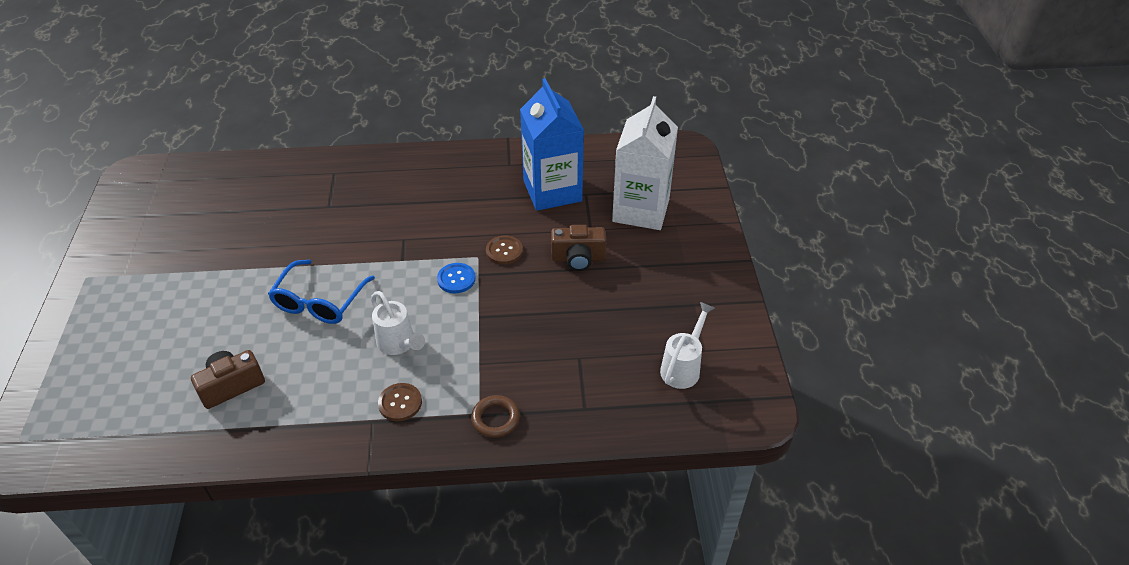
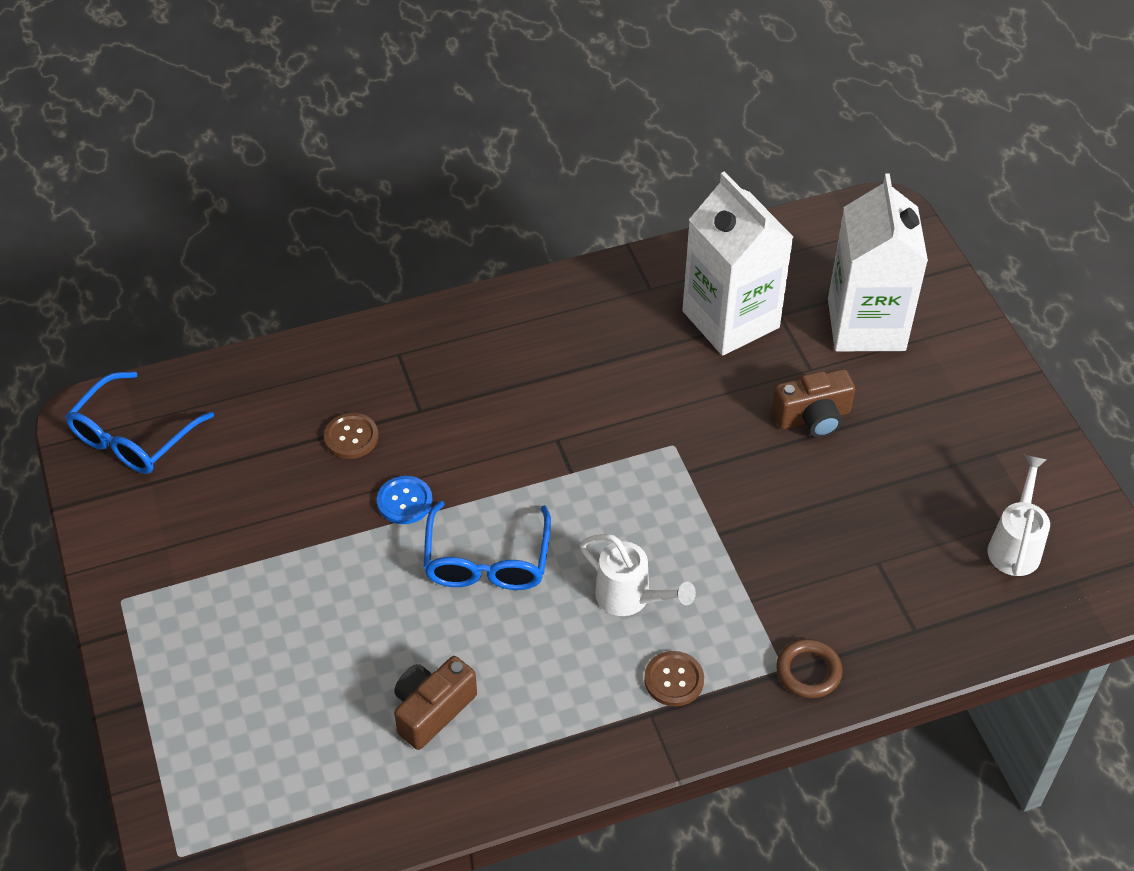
camera: 15 degrees left, 5 degrees up
(152, 188) = (133, 437): none -> blue glasses
(456, 279) = (661, 485): blue button -> blue button (404, 501)
(504, 251) = (707, 428): brown button -> brown button (351, 437)
(552, 191) = (730, 319): blue carton -> white carton

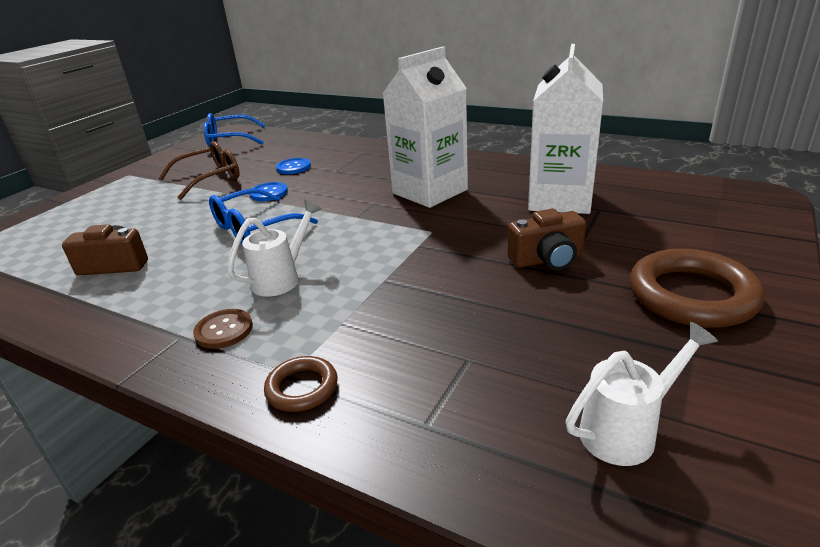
camera: 50 degrees right, 20 degrees down
(270, 527) = (209, 178): none -> brown glasses
(351, 437) = (293, 167): brown button -> blue button
(630, 598) = (281, 278): white watering can -> white watering can turned 135 degrees counterclockwise
(813, 417) = (547, 260): brown camera -> brown camera turned 45 degrees counterclockwise
(866, 325) = (664, 236): white carton -> white carton (430, 191)
(946, 392) = (692, 295): none -> brown ring

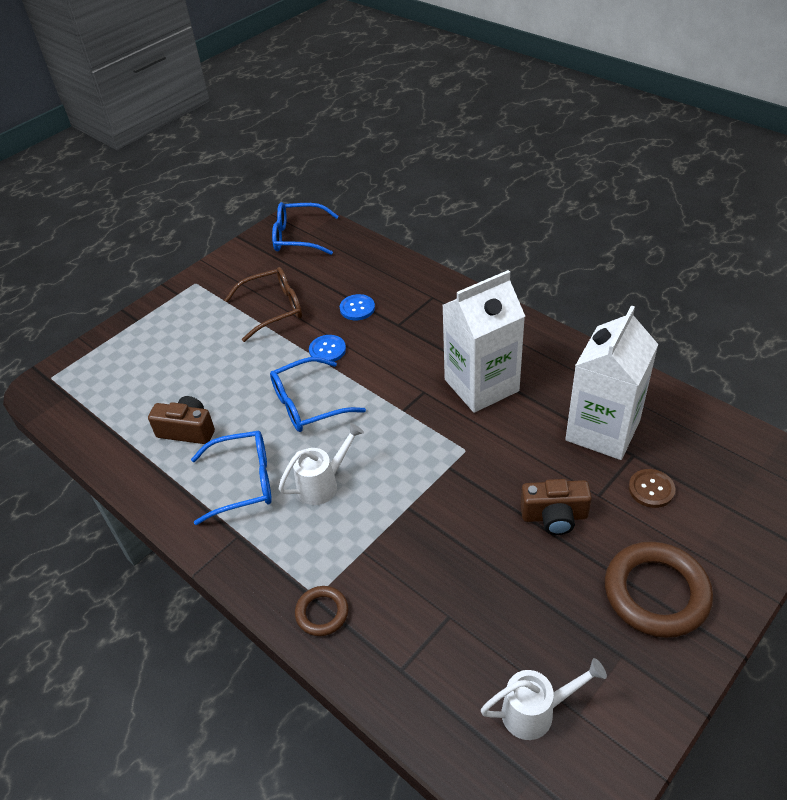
camera: 15 degrees right, 15 degrees up
(184, 292) = (243, 482): none -> blue glasses
(224, 330) = (271, 536): brown button -> brown button (651, 489)

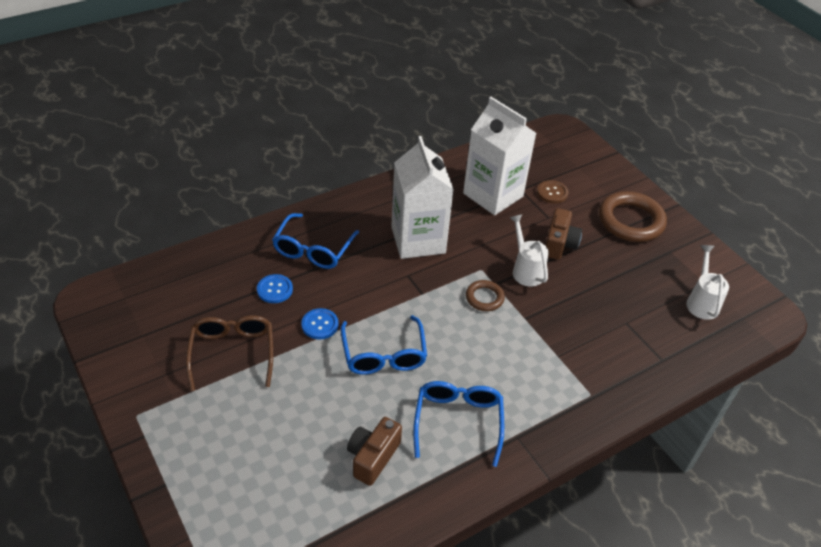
camera: 80 degrees left, 0 degrees up
(298, 237) = (125, 307): blue glasses -> blue glasses (313, 249)
(322, 613) = (607, 394): brown ring -> brown ring (484, 298)
(323, 484) = (482, 365): white watering can -> white watering can (526, 270)

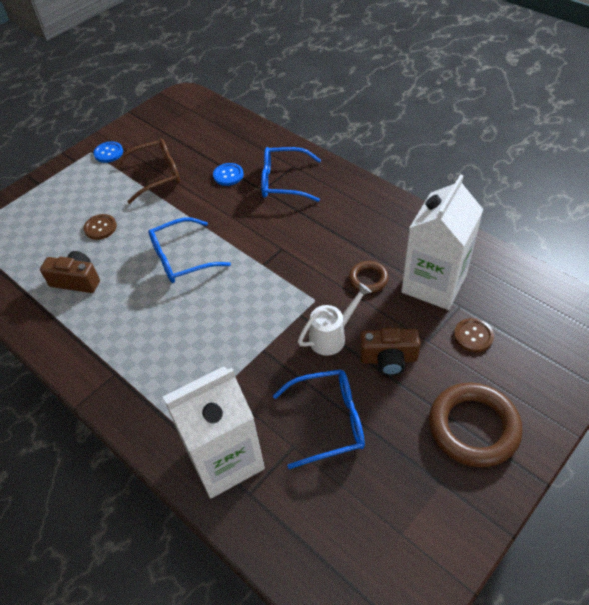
camera: 80 degrees right, 5 degrees up
(295, 422) = (100, 228): none -> brown button
(320, 325) = (201, 211): blue button -> blue button (108, 153)
(418, 240) = (331, 243): white carton -> white carton (225, 459)
(458, 422) = (122, 326): blue glasses -> blue glasses (328, 421)
(484, 298) = (277, 311): brown ring -> brown ring (368, 279)
(701, 302) = (364, 531): white watering can -> none

